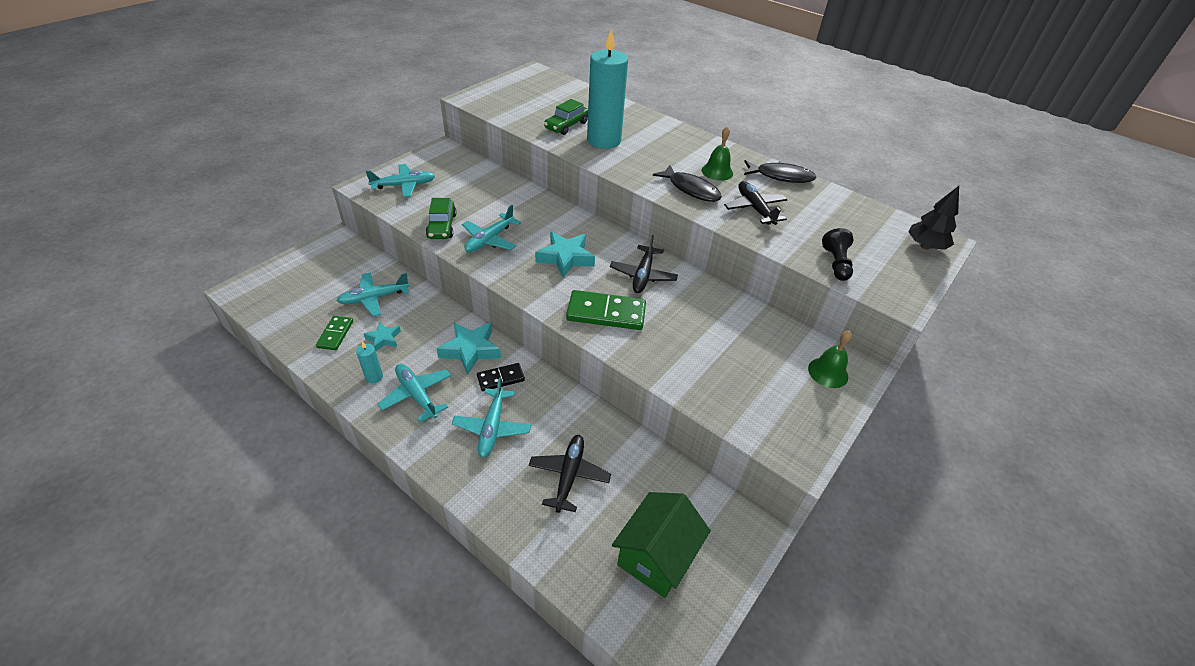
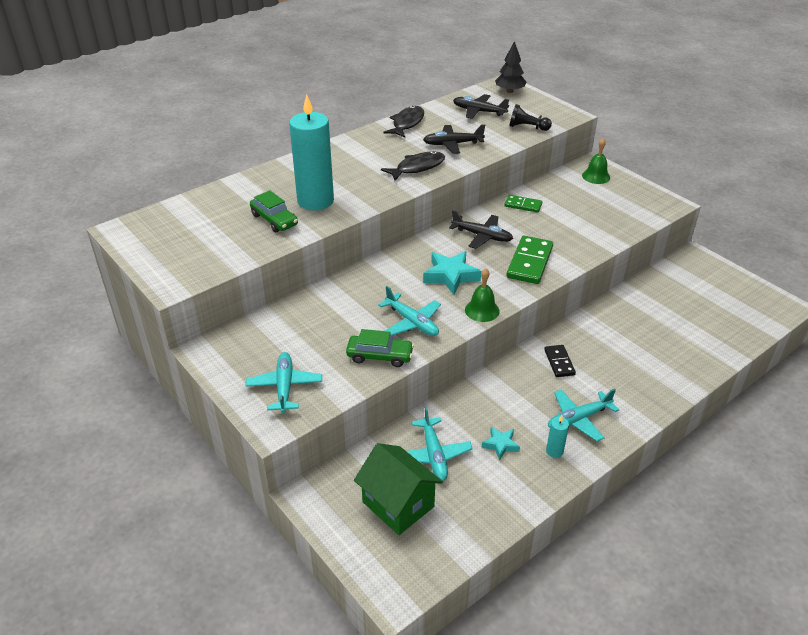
camera: 75 degrees left, 5 degrees down
(335, 334) = (490, 486): green domino -> green domino (523, 205)
(470, 350) = (522, 380): turquoise star -> none
(492, 427) = (615, 371): turquoise plane -> none
(569, 475) = (660, 332): black plane -> black plane (479, 111)
(656, 557) = (721, 301): green house -> green house (398, 504)
(717, 171) = (391, 150): green bell -> green bell (482, 310)

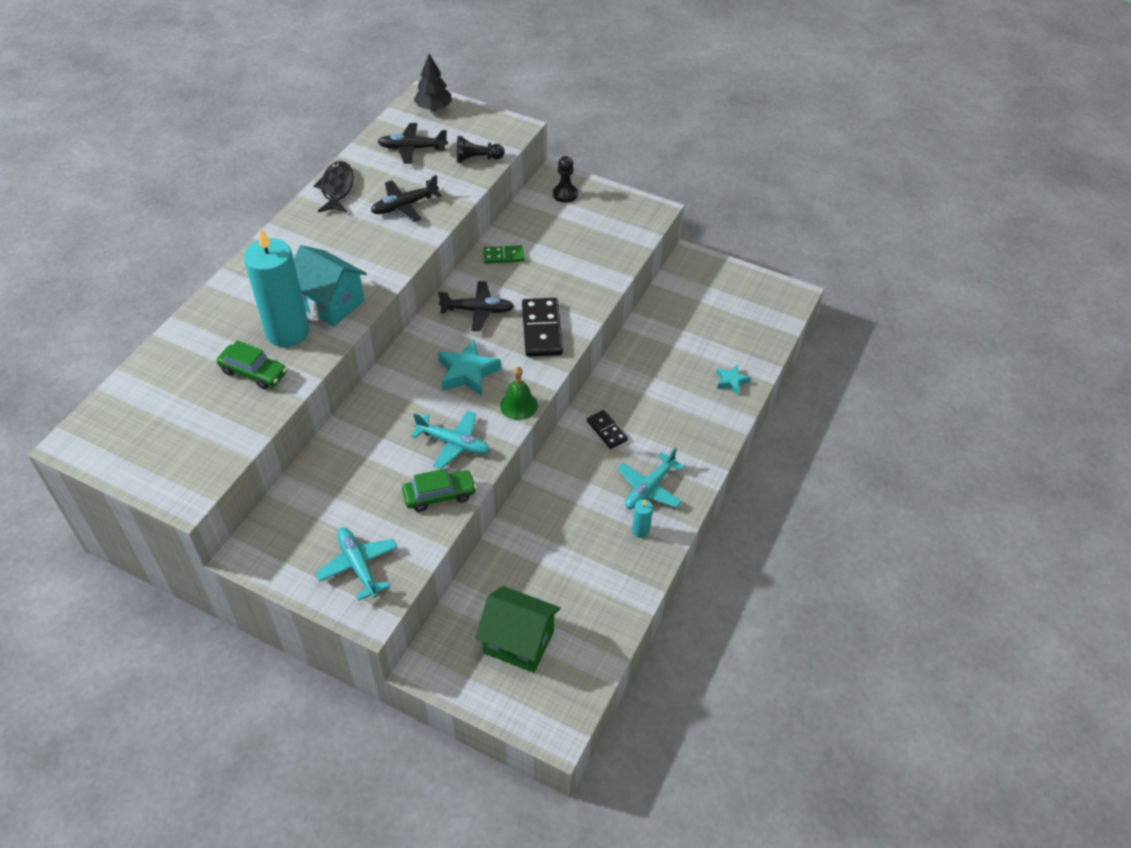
camera: 25 degrees left, 10 degrees up
(359, 191) = (331, 303): none -> turquoise house
(417, 167) = (381, 251): black fish -> none
(434, 455) = (529, 577): turquoise plane -> none
(500, 445) = (588, 543): turquoise star -> turquoise star (731, 381)
(530, 262) = (542, 330): green domino -> black domino
(596, 176) = (565, 194): green bell -> black pawn

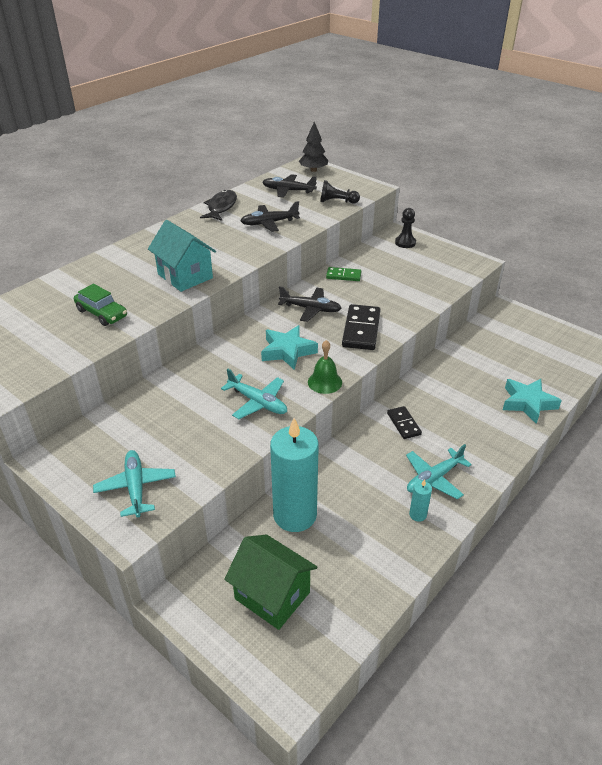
camera: 15 degrees right, 10 degrees down
(287, 332) = (142, 290): turquoise candle -> turquoise candle (295, 515)
(439, 495) = (231, 441): green car -> none
(731, 381) = (528, 403): turquoise star -> turquoise star, size x1.75

